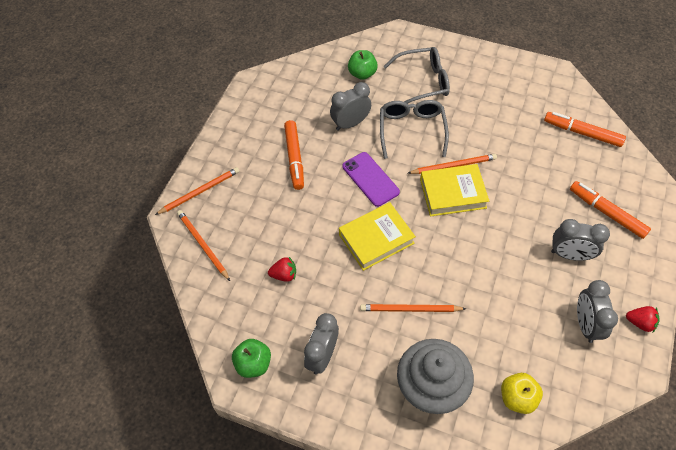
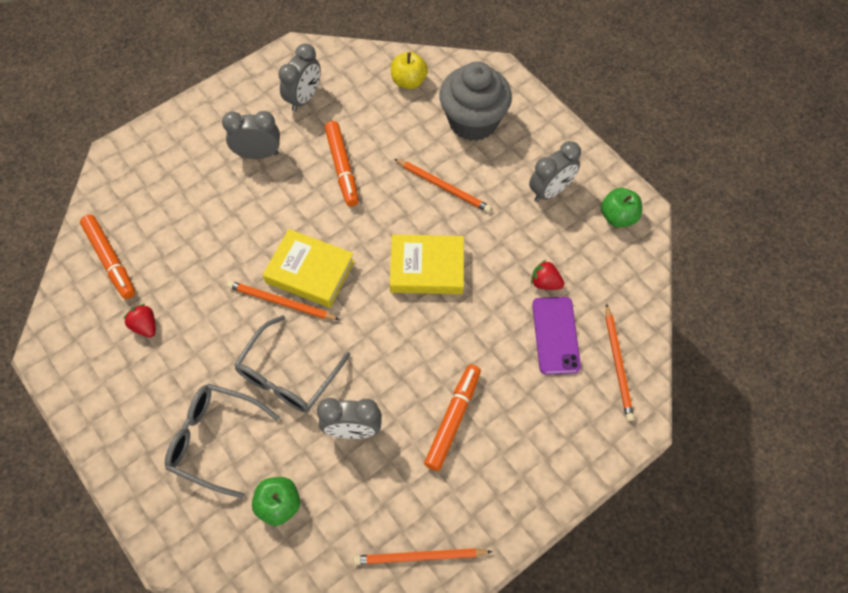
camera: 150 degrees left, 5 degrees up
(200, 192) = (593, 438): orange pencil -> orange pencil (419, 557)
(370, 179) = (384, 339): purple phone -> purple phone (555, 335)
(569, 255) = (258, 154): grey clock -> grey clock turned 45 degrees counterclockwise
(606, 212) = (183, 170): orange marker -> orange marker (342, 167)
(640, 322) = (259, 77): red strawberry -> red strawberry (145, 326)

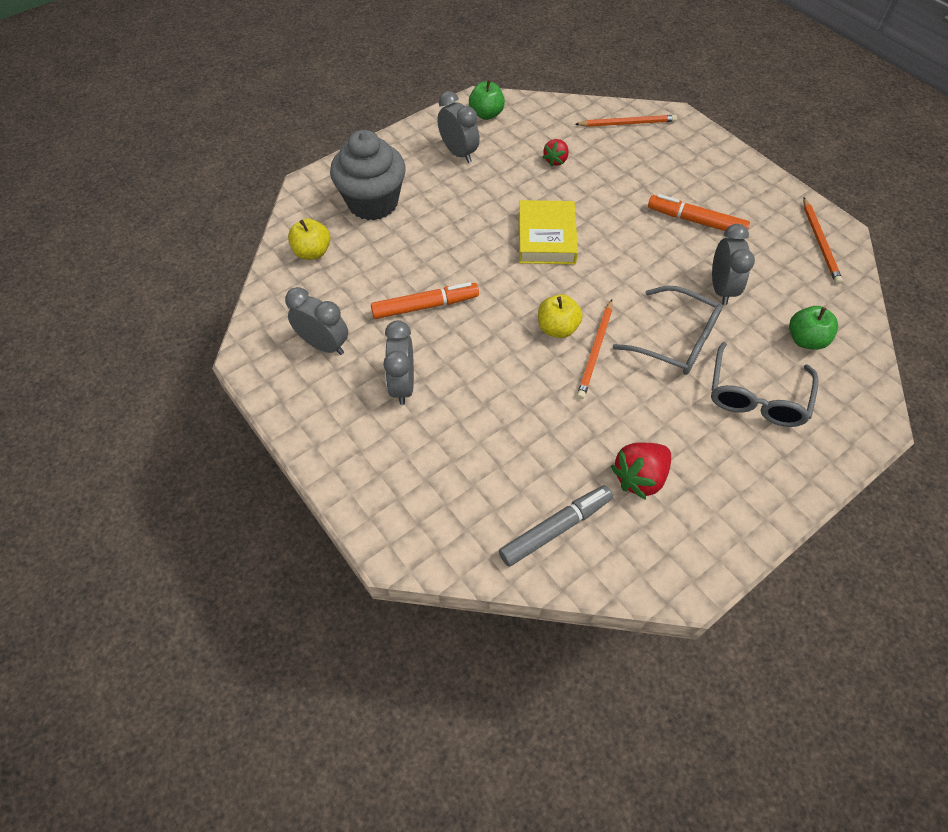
camera: 90 degrees left, 5 degrees down
(110, 260) = (556, 529): orange marker -> grey marker
(145, 326) = (639, 477): red strawberry -> red strawberry, size x1.59
(310, 272) = (557, 328): yellow book -> yellow apple
(443, 187) = (452, 225): orange pencil -> none
(555, 335) = (606, 156): purple phone -> none

